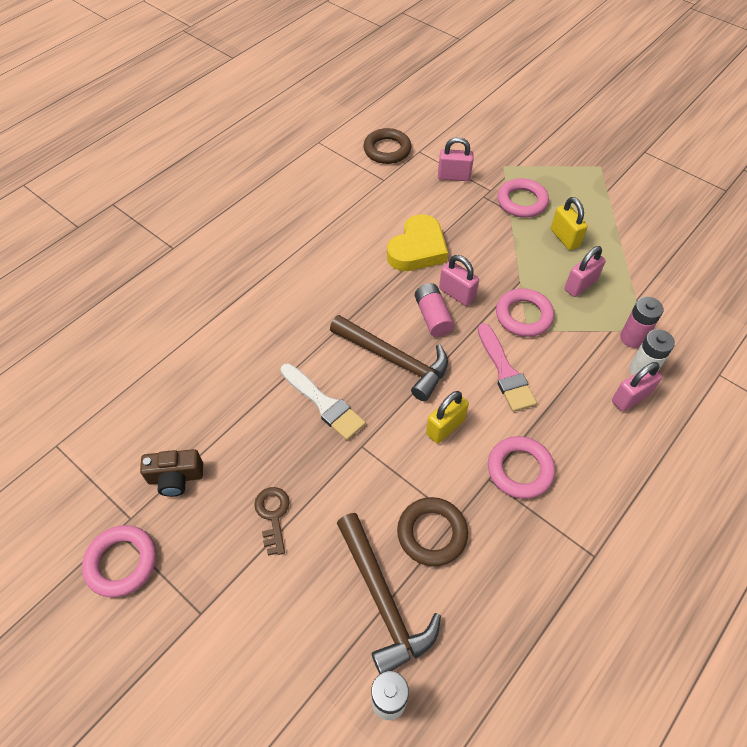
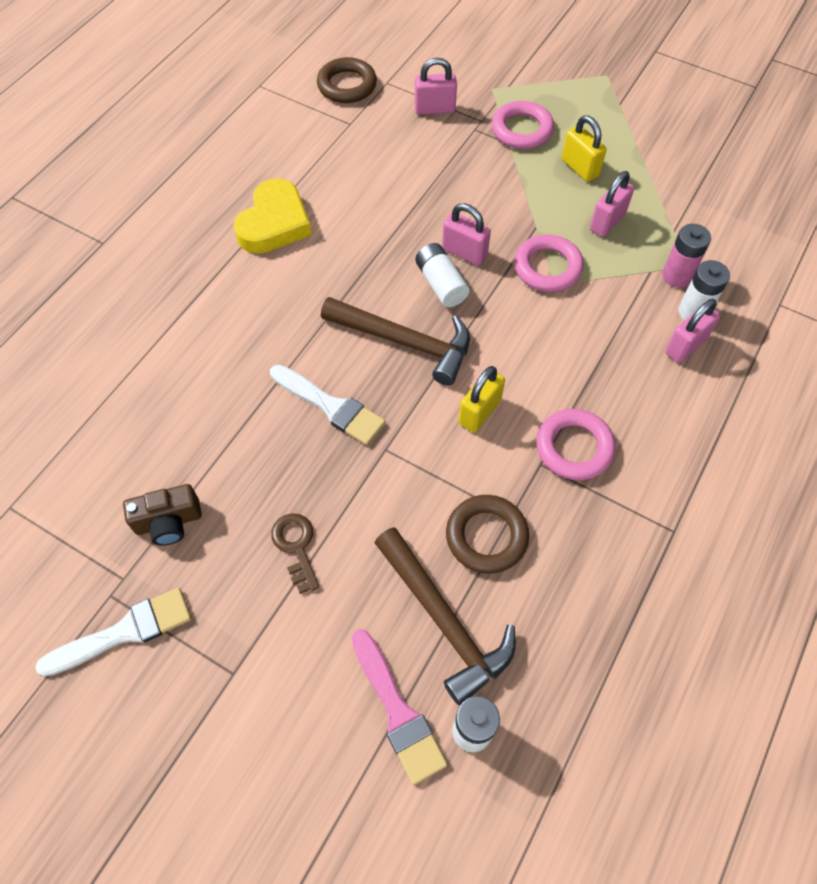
camera: 10 degrees left, 5 degrees up
(122, 562) = (124, 632): pink ring -> white brush
(417, 249) = (407, 204): yellow heart -> yellow heart (274, 223)
(433, 317) = (441, 284): pink battery -> white battery
(505, 372) = (537, 337): pink brush -> pink brush (397, 711)

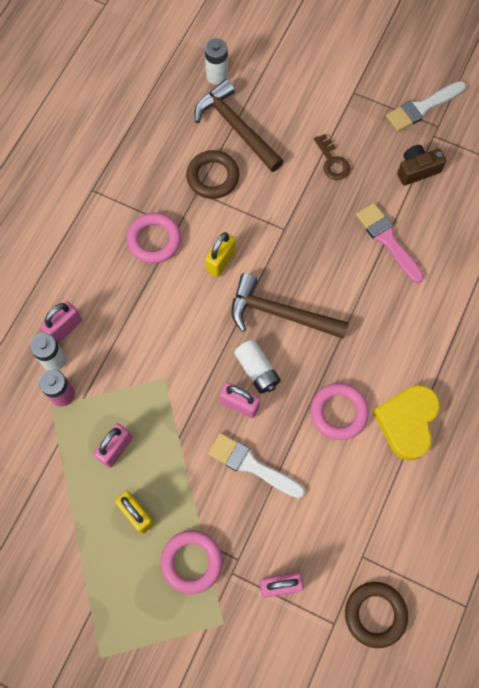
camera: 175 degrees right, 10 degrees up
(331, 406) = (327, 257): white brush -> white brush (251, 465)
(397, 711) = (258, 81): pink brush -> pink brush (387, 240)
(547, 267) = (169, 394): pink ring -> pink ring (338, 412)

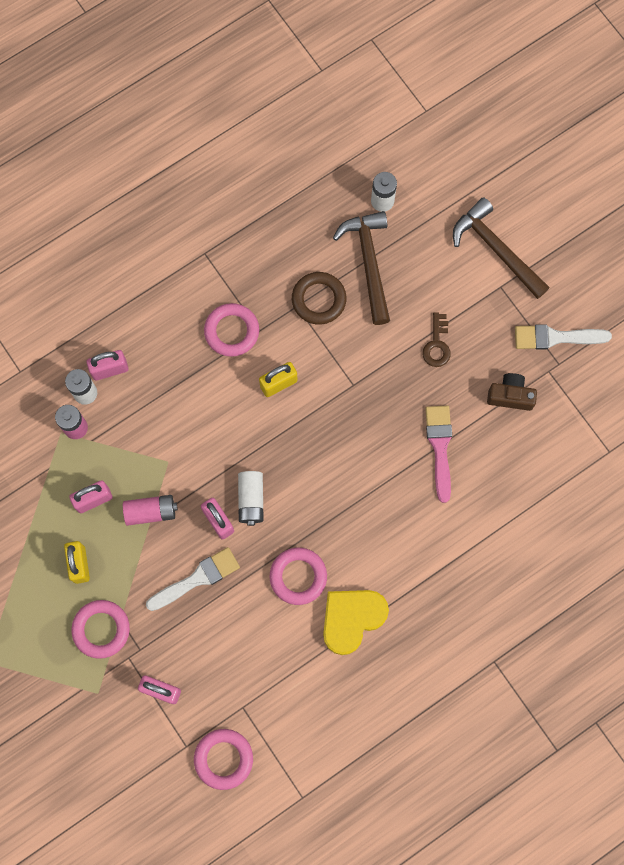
camera: 30 degrees right, 5 degrees up
(174, 430) = (151, 512): none -> pink battery
(251, 465) = (197, 578): white brush -> white brush turned 90 degrees clockwise
(280, 314) = (302, 461): brown hammer -> brown hammer (496, 249)
(375, 614) = (223, 759): brown ring -> pink ring

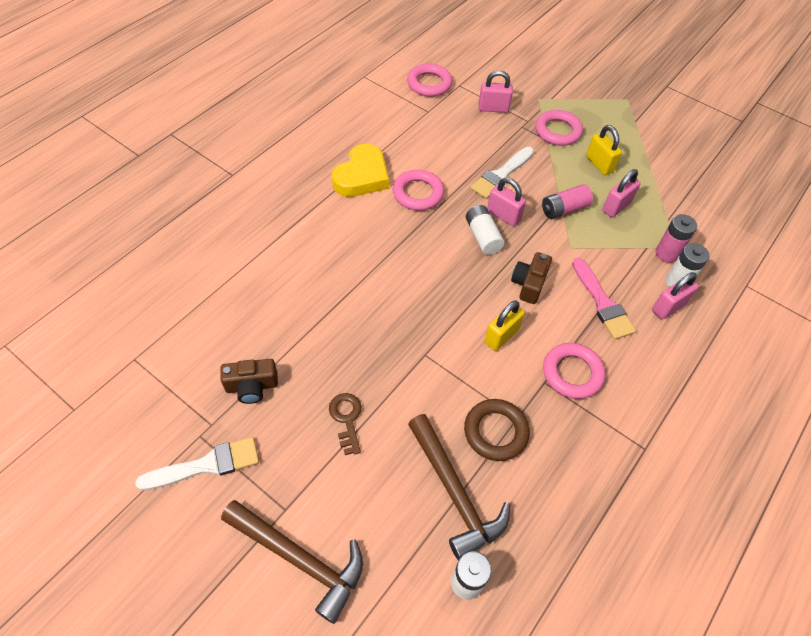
camera: 160 degrees right, 20 degrees down
(229, 431) = (529, 284): none -> brown camera
(440, 447) = (318, 319): pink brush -> pink brush (602, 303)

